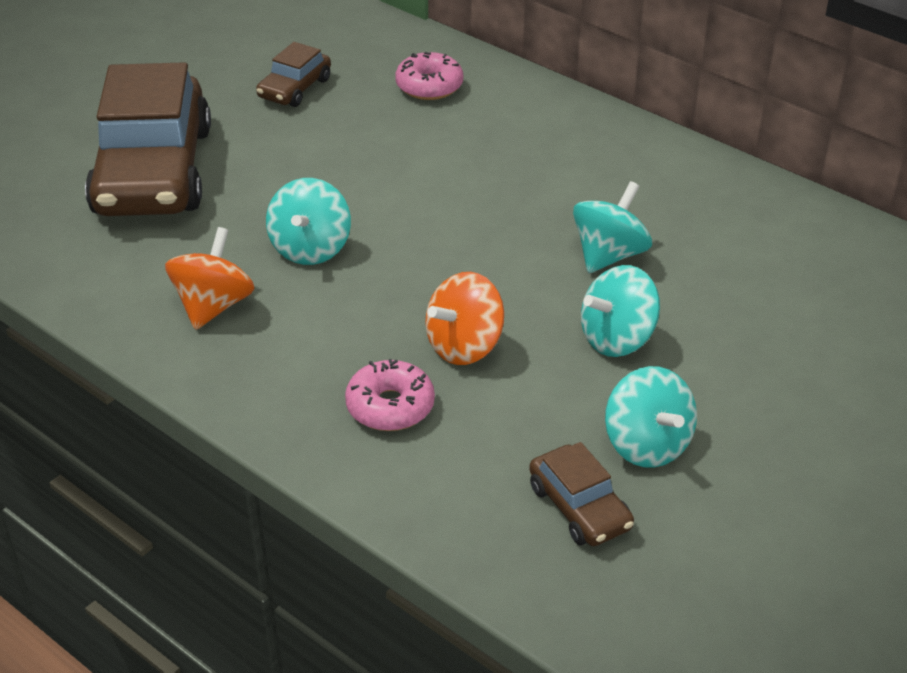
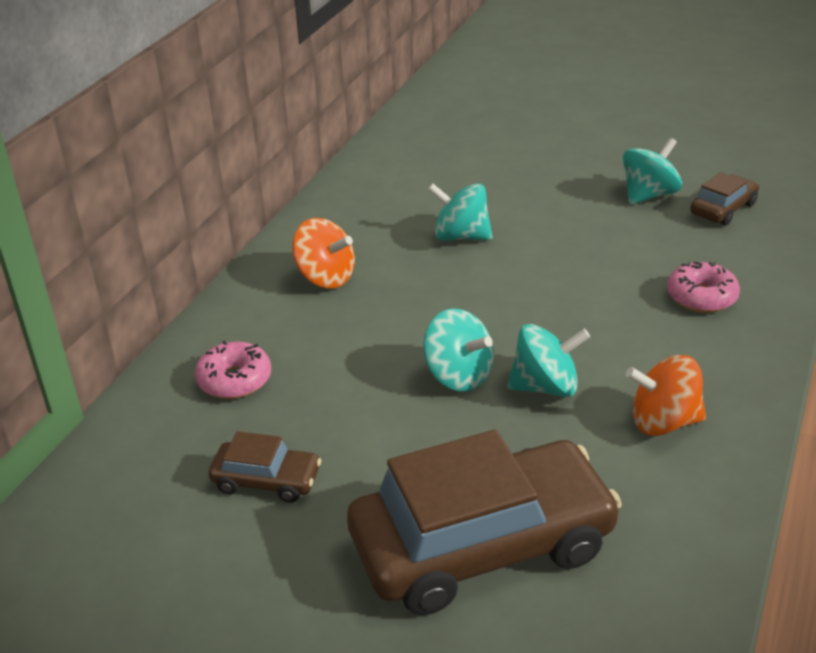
camera: 105 degrees left, 5 degrees down
(464, 346) = (611, 279): orange spinning top -> orange spinning top (326, 277)
(617, 339) = (555, 219): turquoise spinning top -> turquoise spinning top (458, 376)

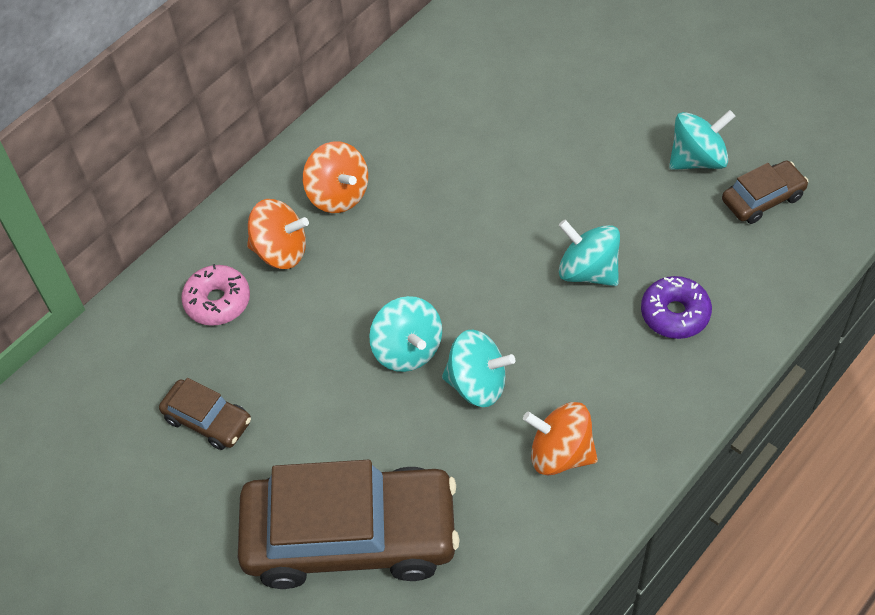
camera: 20 degrees right, 20 degrees up
(286, 328) = (281, 251): none -> orange spinning top
(461, 236) = (484, 171): turquoise spinning top -> turquoise spinning top (588, 271)
(701, 297) = (675, 314): pink donut -> purple donut

